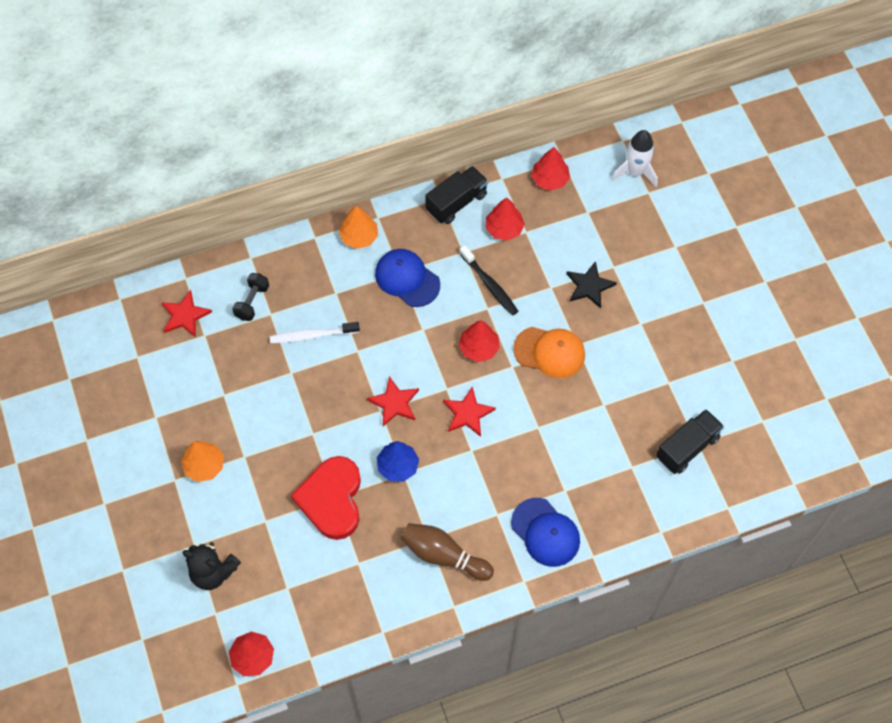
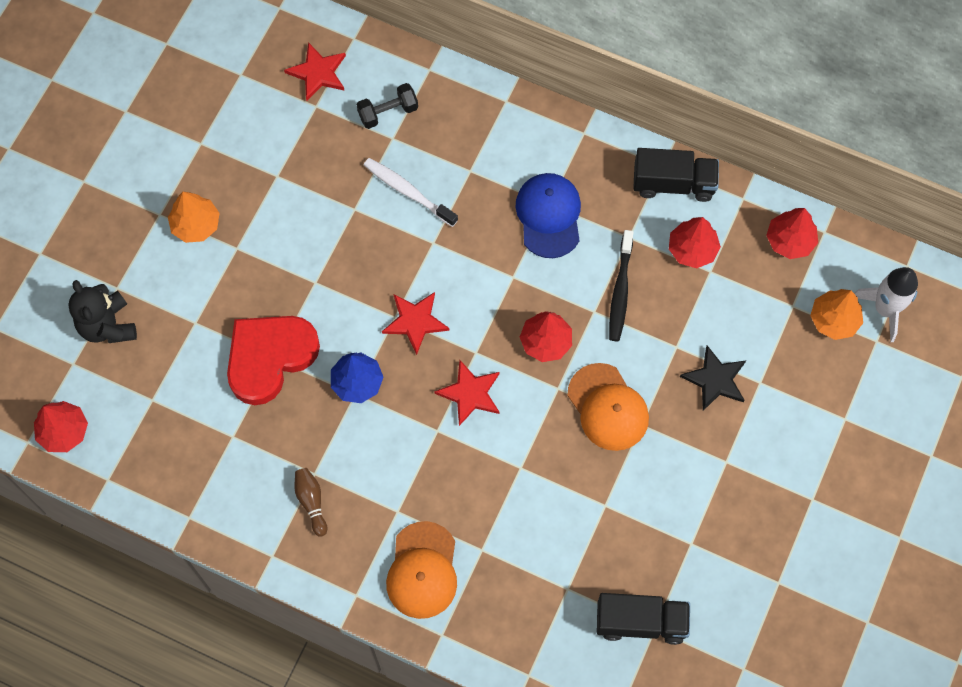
camera: 45 degrees right, 5 degrees up
(359, 236) = (547, 136): orange tree -> orange tree (834, 320)
(444, 555) = (311, 502): brown bowling pin -> brown bowling pin, size x0.57
(545, 532) = (422, 570): blue cap -> orange cap

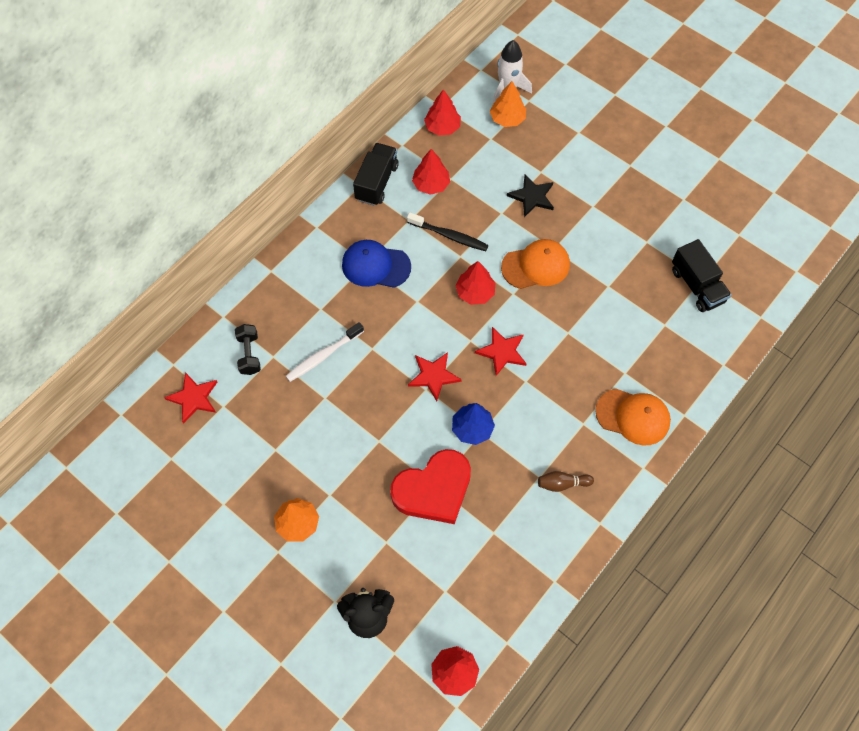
camera: 75 degrees left, 5 degrees down
(269, 358) = (433, 489): red heart -> red heart turned 90 degrees counterclockwise
(640, 622) = (697, 286): black truck -> black truck turned 135 degrees clockwise

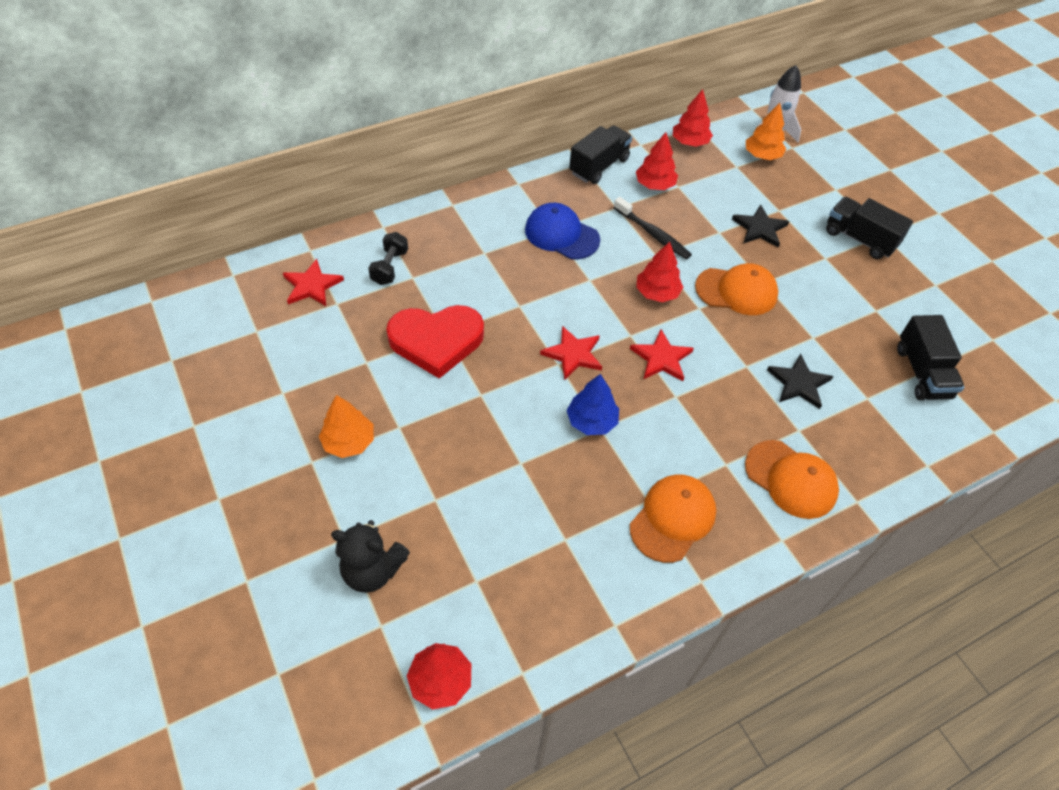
camera: 20 degrees right, 10 degrees down
(323, 356) = (464, 294): white toothbrush -> none
(433, 489) = (517, 466): red heart -> red heart (436, 341)
(562, 484) = (673, 519): brown bowling pin -> orange cap
(611, 332) = (798, 383): none -> black star
(613, 176) = (860, 239): none -> black truck

